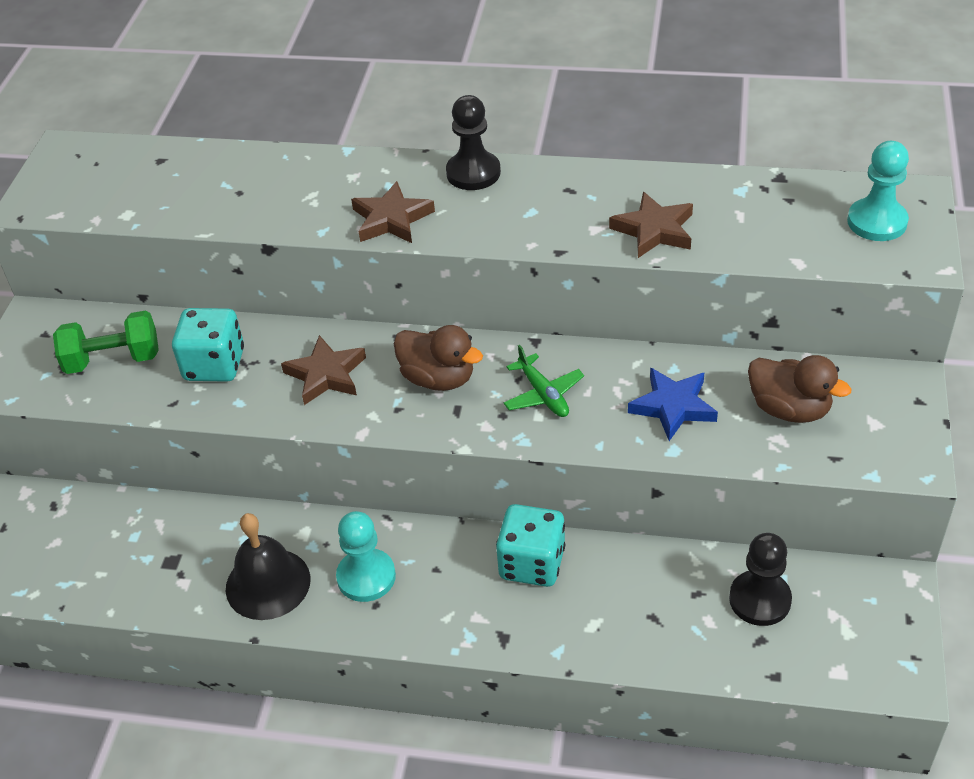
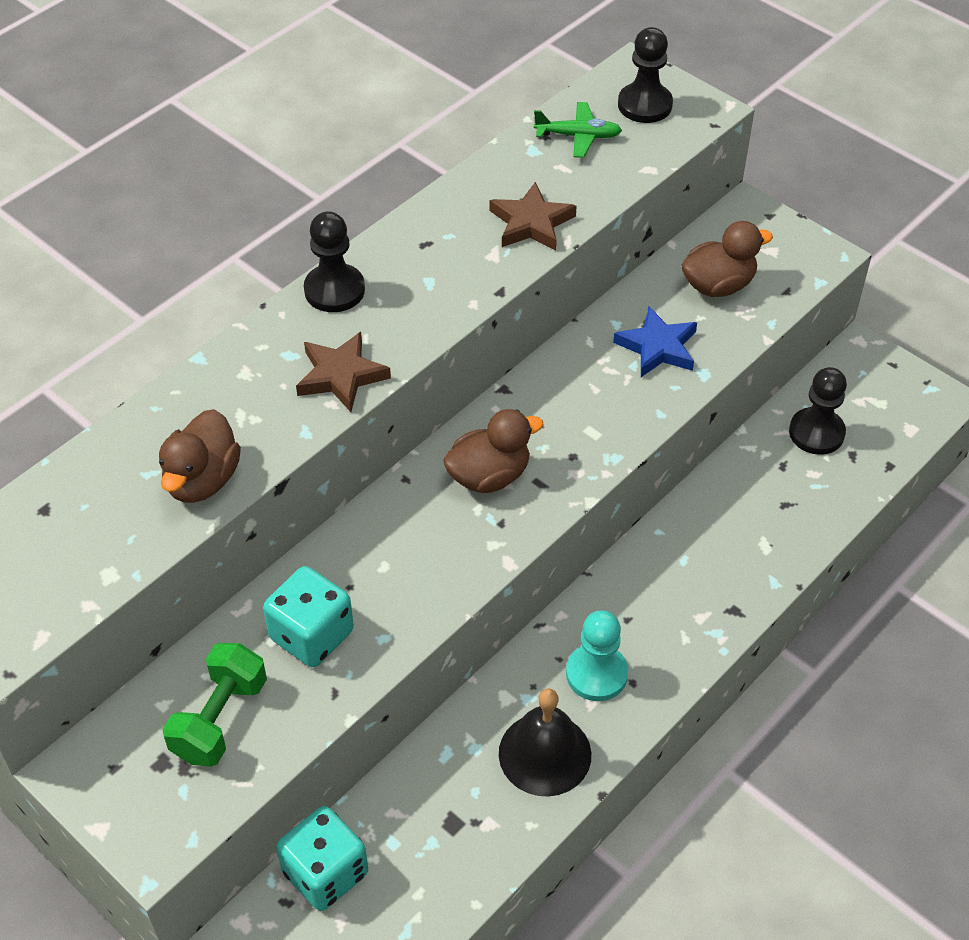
camera: 60 degrees left, 5 degrees up
(238, 209) = (202, 480): none -> brown duck
(326, 375) = (409, 553): brown star -> none
(532, 563) = (673, 550): turquoise dice -> turquoise dice (325, 873)
(543, 394) = (573, 417): green plane -> green plane (578, 136)
(877, 222) = (645, 105): turquoise pawn -> black pawn

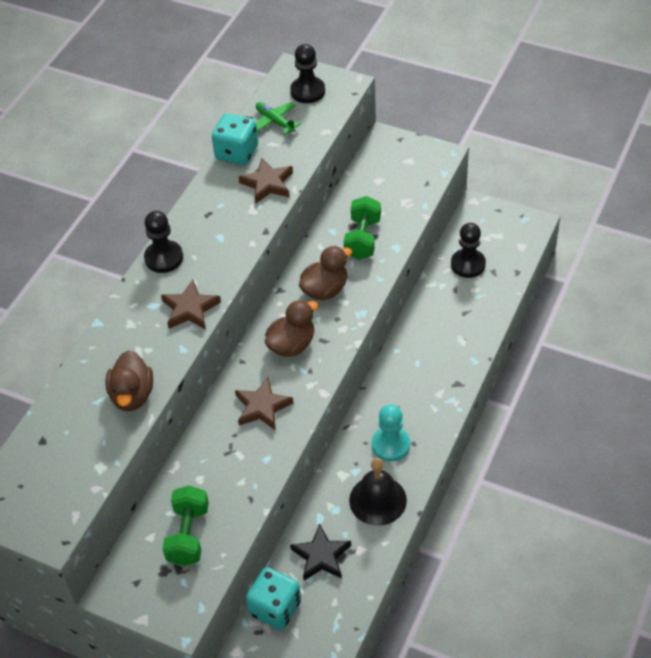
camera: 15 degrees left, 0 degrees up
(311, 635) = (223, 470): turquoise dice -> turquoise dice (237, 153)
(408, 557) = (262, 407): none -> brown star
(425, 814) = (321, 556): none -> black star
(578, 136) = (275, 121): green plane -> green plane turned 120 degrees counterclockwise
(657, 347) = (363, 239): blue star -> green dumbbell
(718, 285) = (385, 191): brown duck -> brown duck (325, 290)

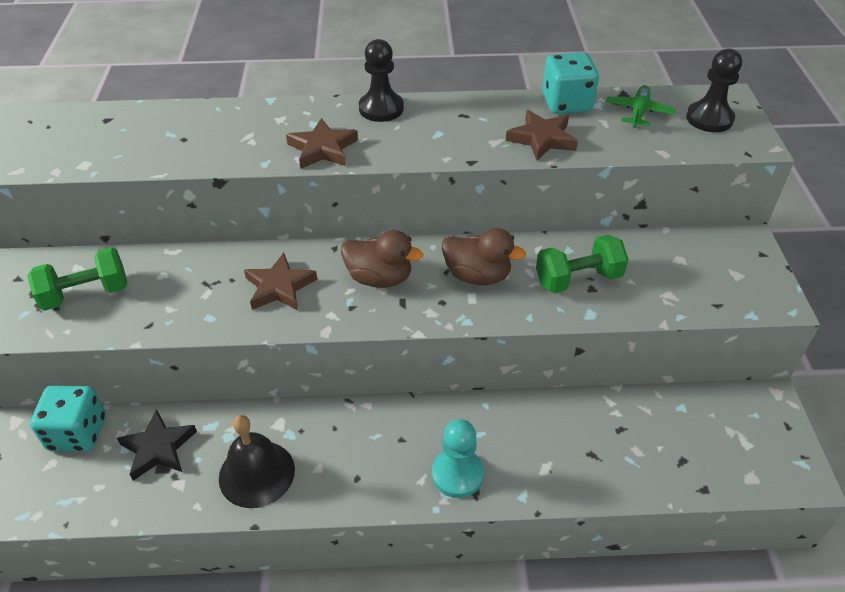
camera: 60 degrees right, 5 degrees down
(132, 395) = (185, 152): brown duck -> none
(390, 445) = (343, 455): turquoise pawn -> turquoise pawn (457, 474)
(468, 264) = (670, 427): black pawn -> none

